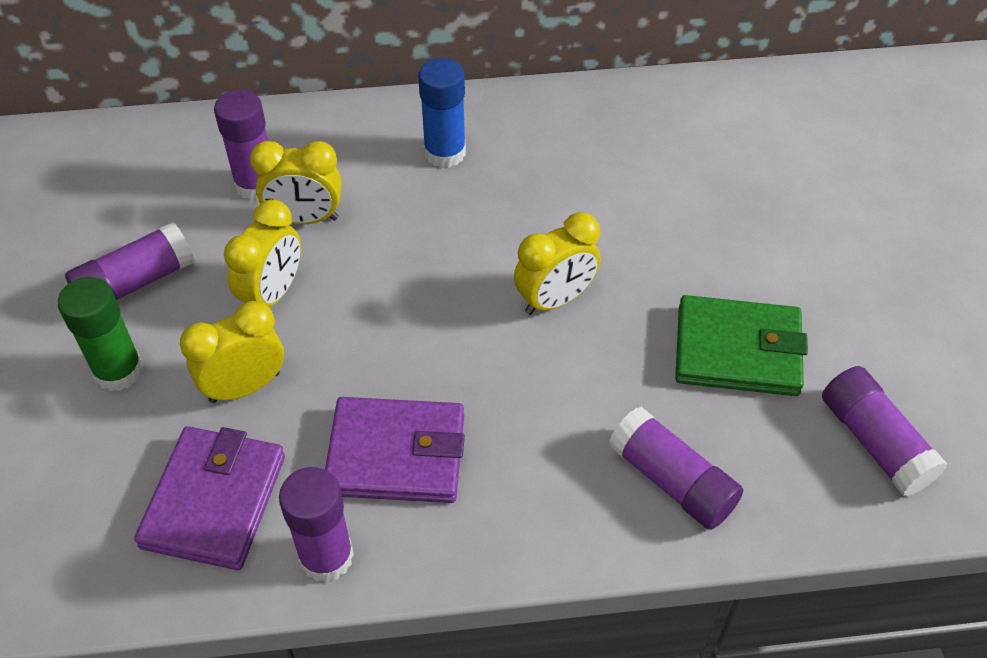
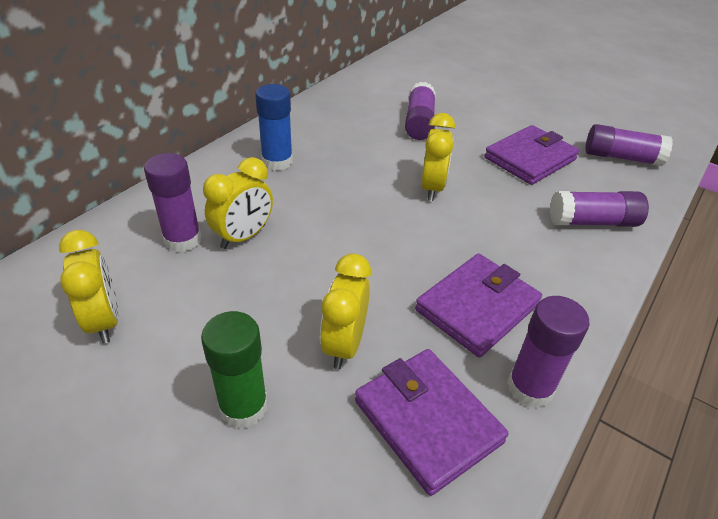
camera: 50 degrees left, 10 degrees down
(135, 283) = (175, 347): purple glue stick -> purple glue stick (419, 123)
(273, 294) = (283, 285): yellow clock -> yellow clock (104, 321)
(737, 350) = (530, 159): green wallet -> purple wallet

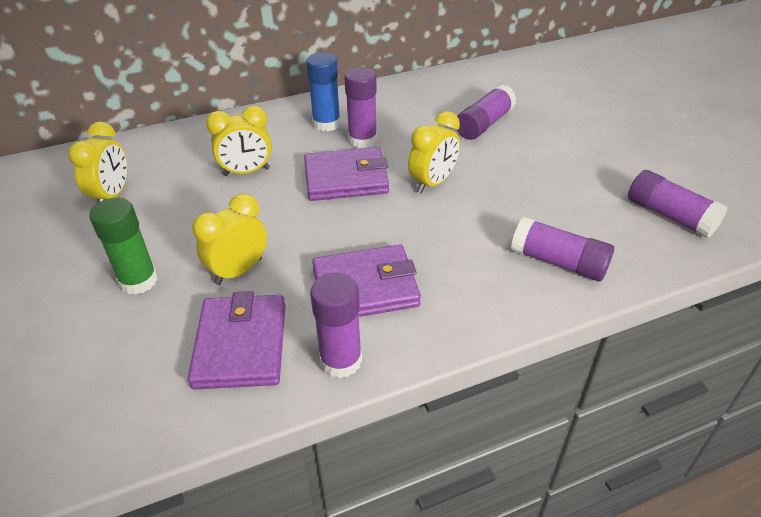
camera: 35 degrees right, 0 degrees up
(182, 239) = (205, 160): purple glue stick -> purple glue stick (362, 140)
(530, 159) = (560, 187): purple wallet -> purple wallet (346, 178)

